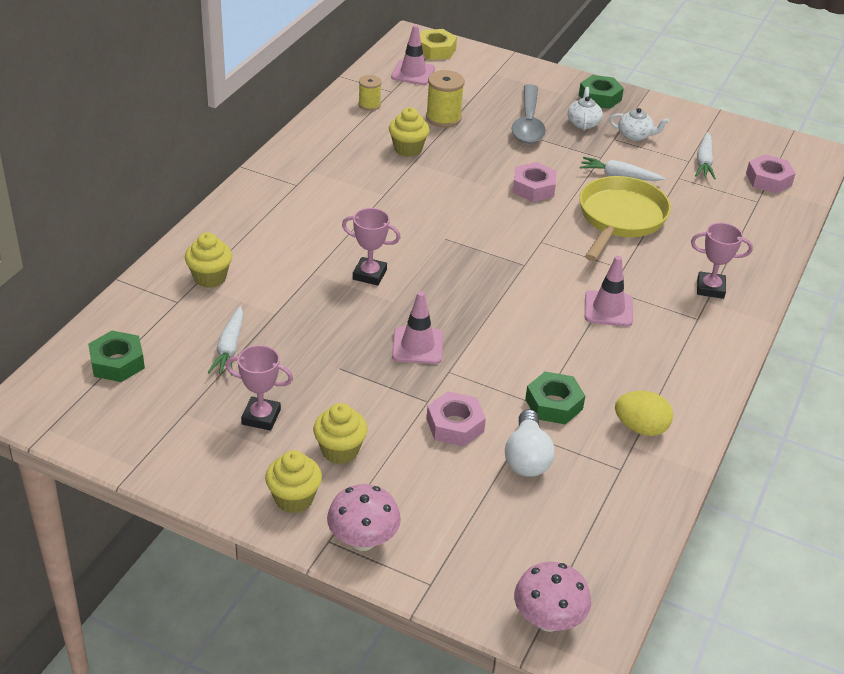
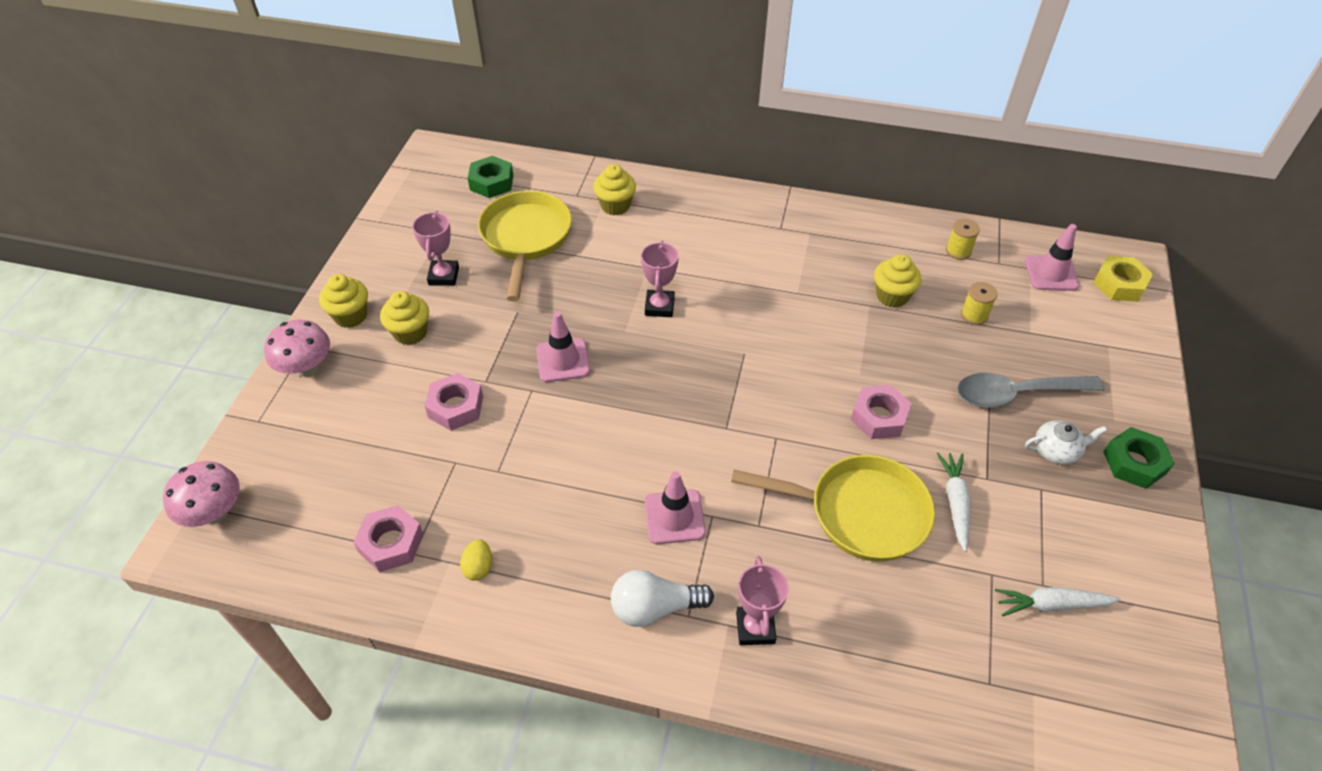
camera: 80 degrees right, 10 degrees up
(229, 348) = (525, 238): white carrot -> yellow pan
(443, 118) = (974, 315): yellow spool -> yellow spool, size x0.63
(527, 457) = (419, 470): white light bulb -> white light bulb (655, 607)
(554, 404) = (501, 483): green nut -> none
(635, 135) = (1065, 513): white teapot -> none
(640, 428) = (479, 567): yellow egg -> yellow egg, size x0.64
(768, 180) = (1057, 698): pink nut -> pink nut (391, 543)

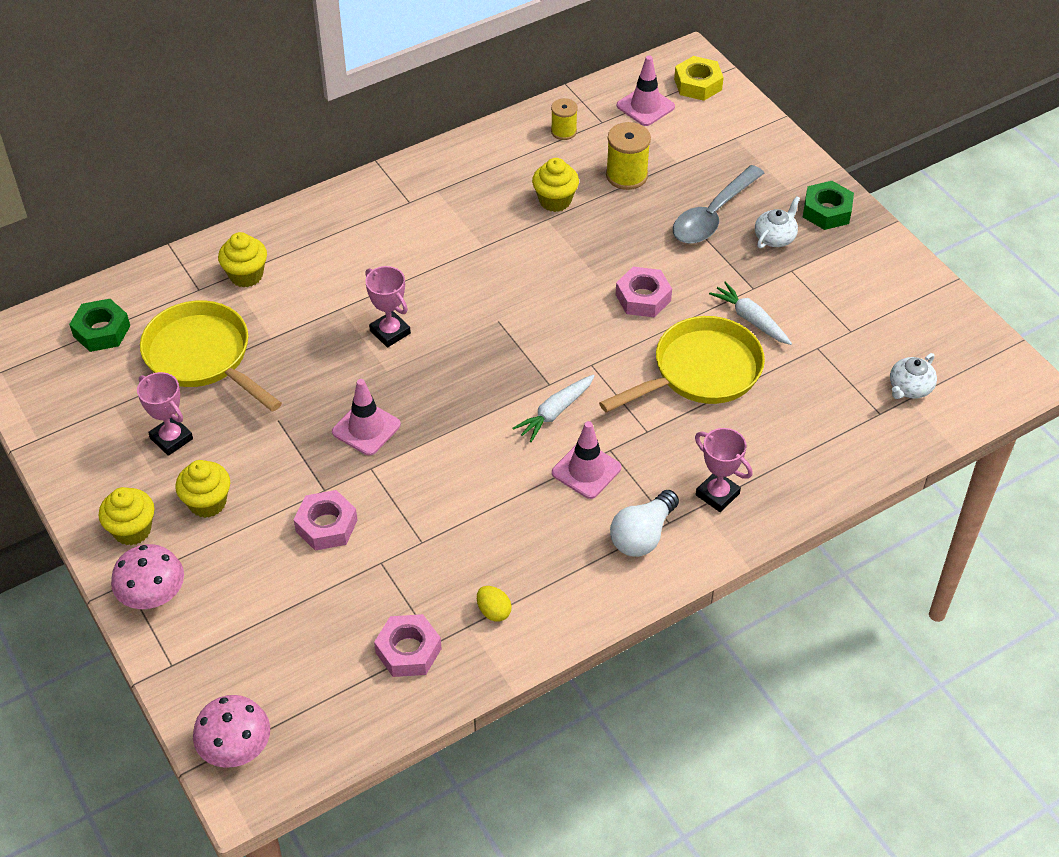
camera: 45 degrees left, 0 degrees up
(974, 315) = (626, 175): yellow spool -> yellow spool, size x1.58
(1047, 685) = (909, 388): none -> white teapot
(1051, 604) = (867, 339): white carrot -> white carrot (555, 412)

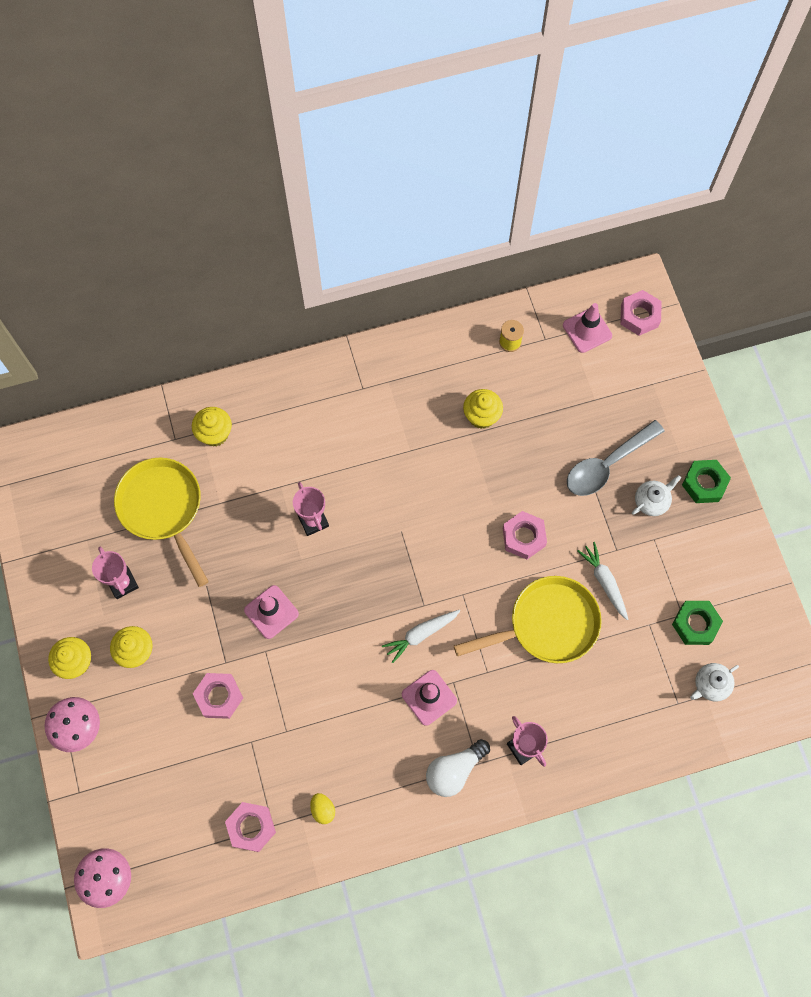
camera: 15 degrees right, 20 degrees up
(101, 331) = (92, 463): green nut -> green nut (695, 624)
(626, 175) = (548, 403): yellow spool -> none
(698, 84) = (639, 316): yellow nut -> pink nut

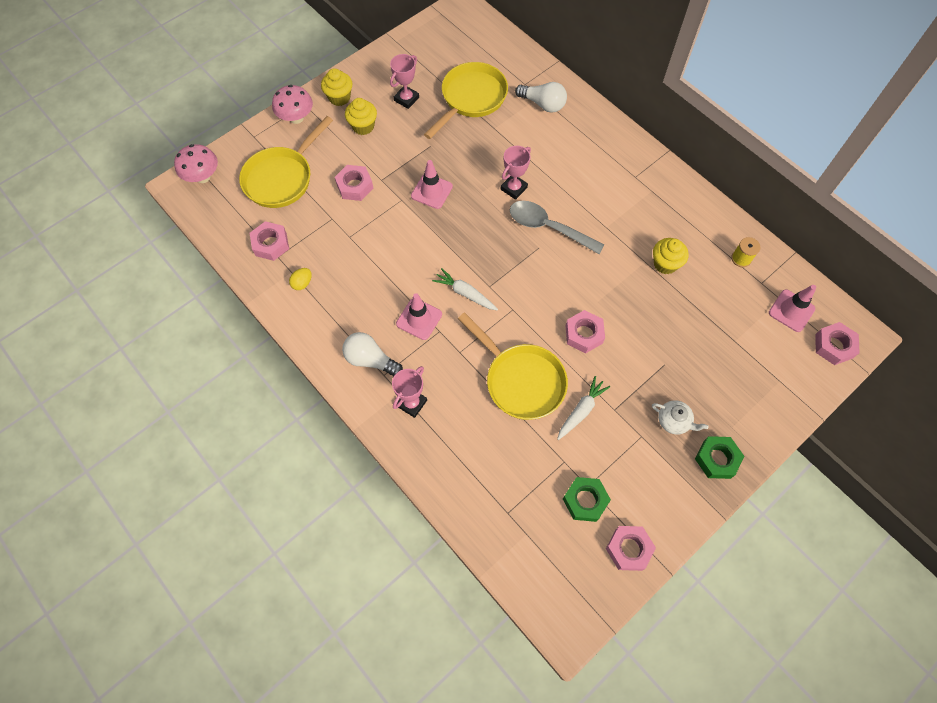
camera: 65 degrees right, 5 degrees down
(162, 780) = (282, 178): none -> yellow pan
(215, 434) = (543, 104): yellow cupcake -> white light bulb
(607, 464) = (684, 373): grey spoon -> grey spoon (548, 227)
(710, 685) = (538, 535): white teapot -> none
(756, 608) = (628, 549): none -> pink nut

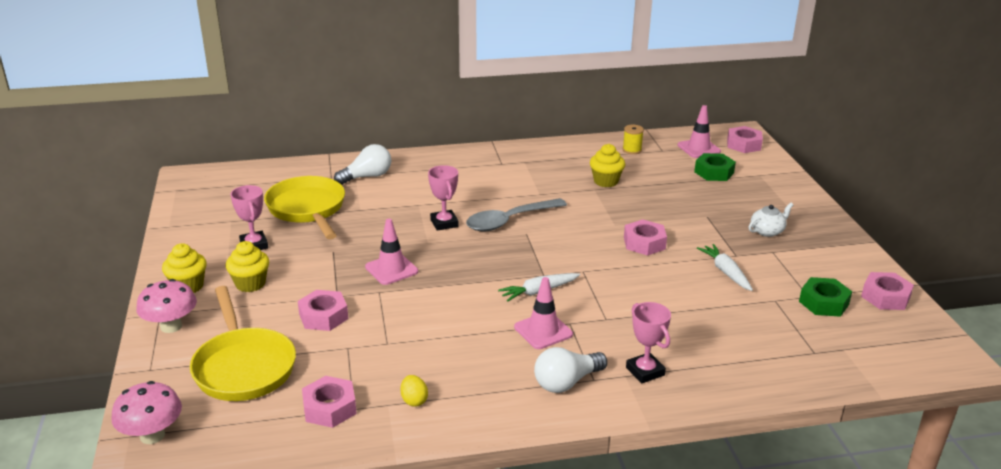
camera: 60 degrees left, 35 degrees down
(521, 381) = (669, 293): yellow pan -> none
(717, 459) = (817, 225): green nut -> green nut (714, 172)

